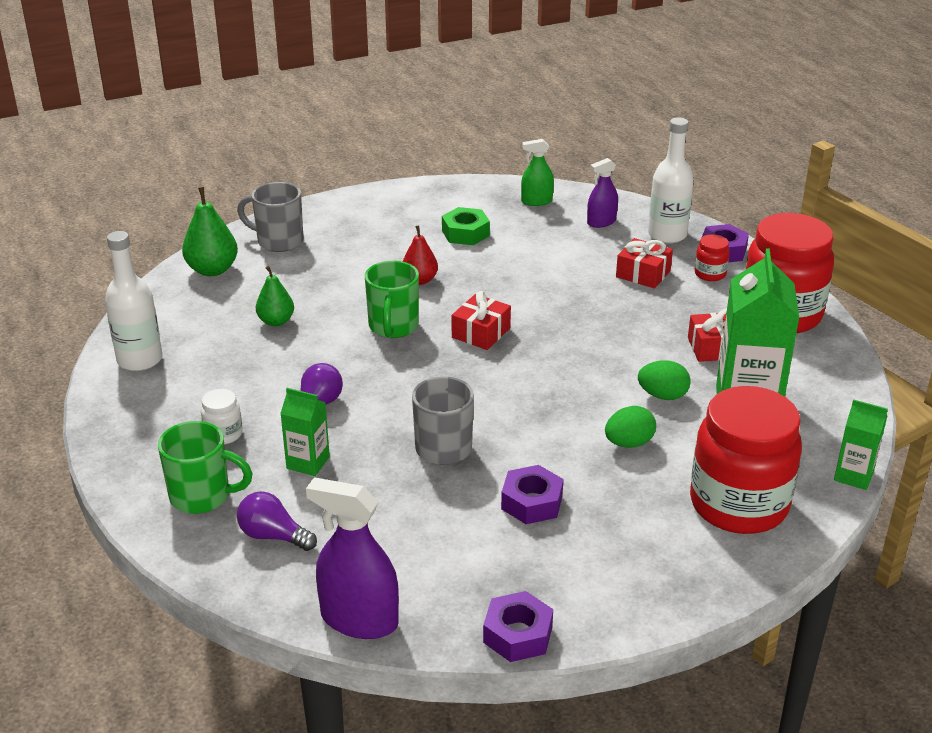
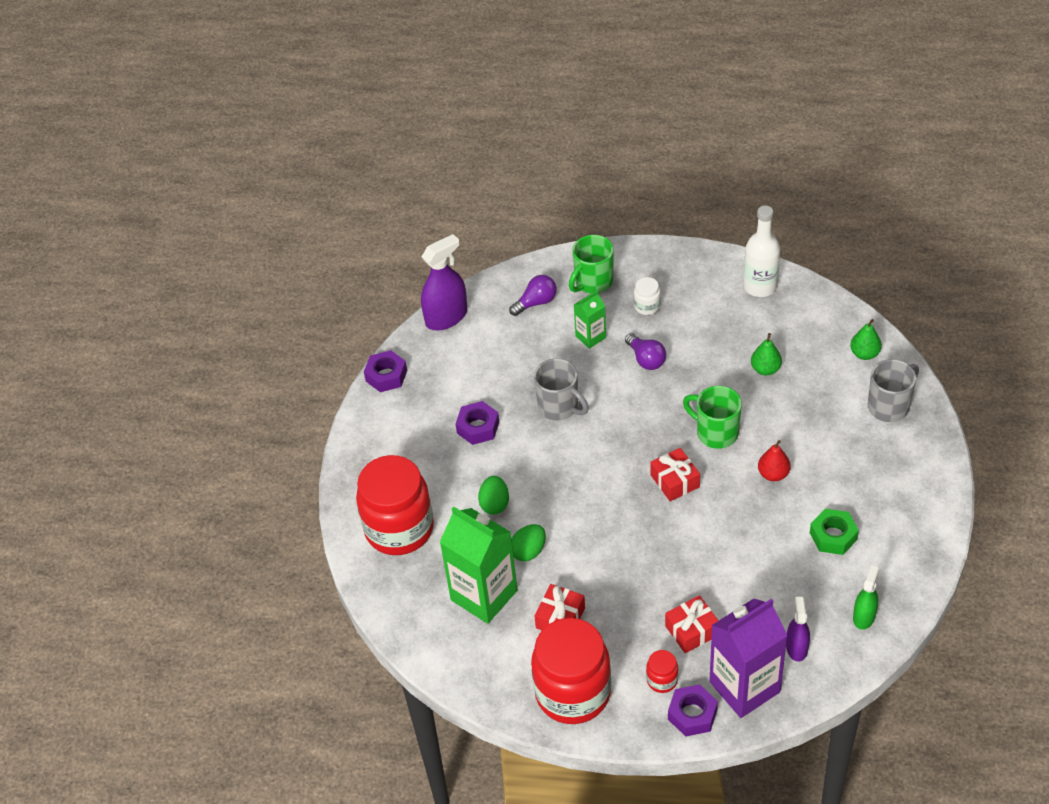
camera: 125 degrees right, 15 degrees up
(212, 270) = (864, 354): green pear -> green pear, size x0.66
(667, 235) = (744, 687): white bottle -> purple carton
(853, 476) = (376, 609): green carton -> none

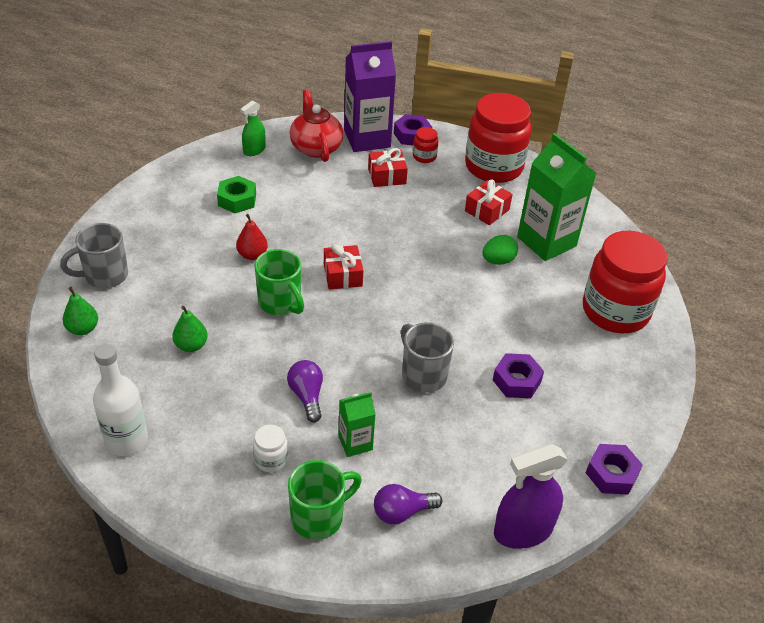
camera: 170 degrees left, 5 degrees down
(494, 504) = (518, 305): green egg -> none
(796, 647) = (316, 147): purple spray bottle -> red teapot

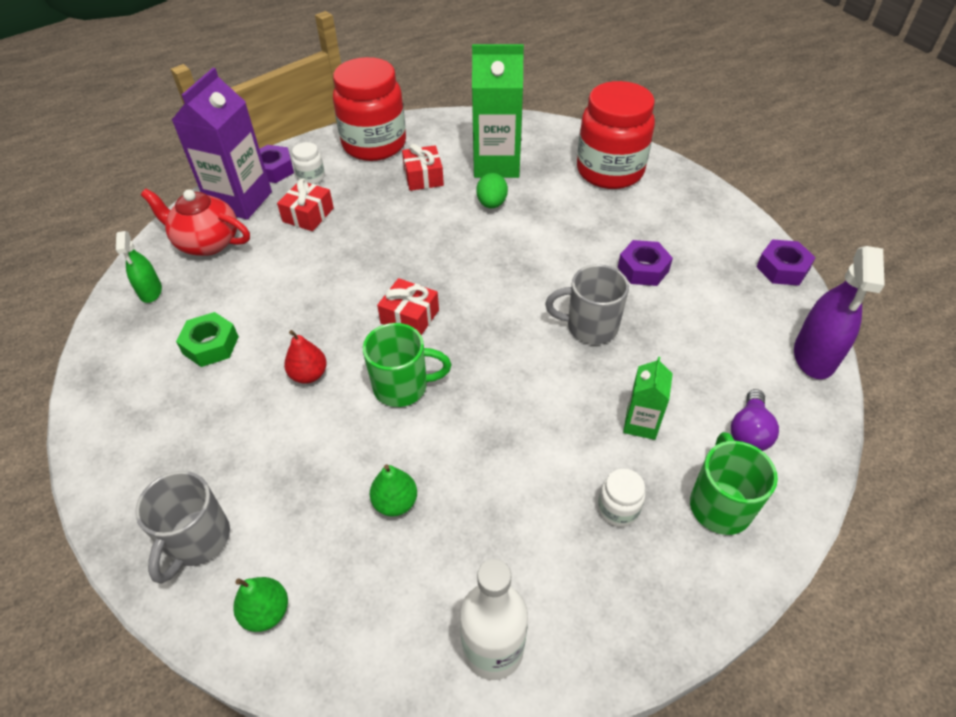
camera: 50 degrees left, 5 degrees up
(307, 396) = (551, 431): purple light bulb -> none
(424, 157) = (311, 177): red jar -> white jar

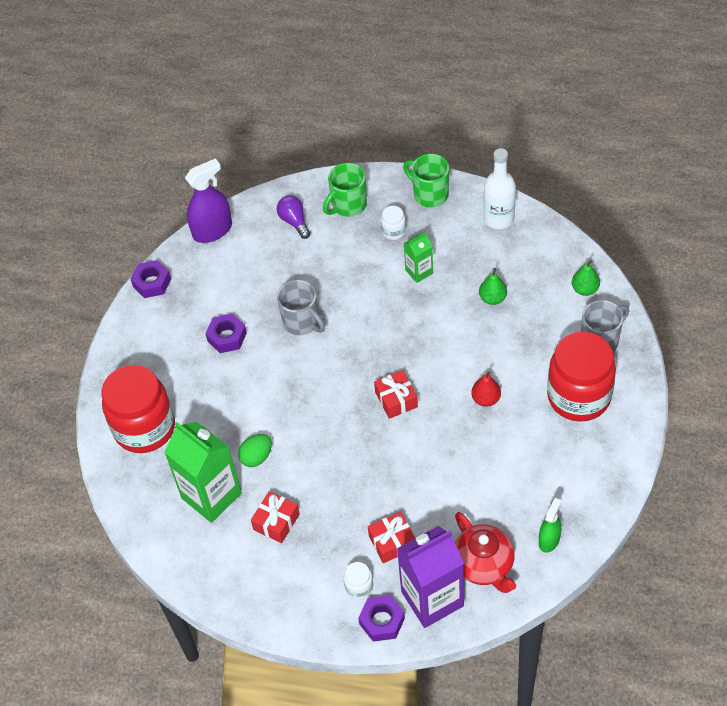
camera: 135 degrees left, 5 degrees up
(210, 345) = (532, 462): green nut -> none
(374, 144) = (278, 593): red jar -> red jar (578, 397)
(402, 387) = (439, 356): green mug -> green mug (429, 194)
(641, 423) = (339, 257): green carton -> green carton (419, 272)
(749, 431) = (294, 222): purple light bulb -> purple light bulb turned 90 degrees counterclockwise

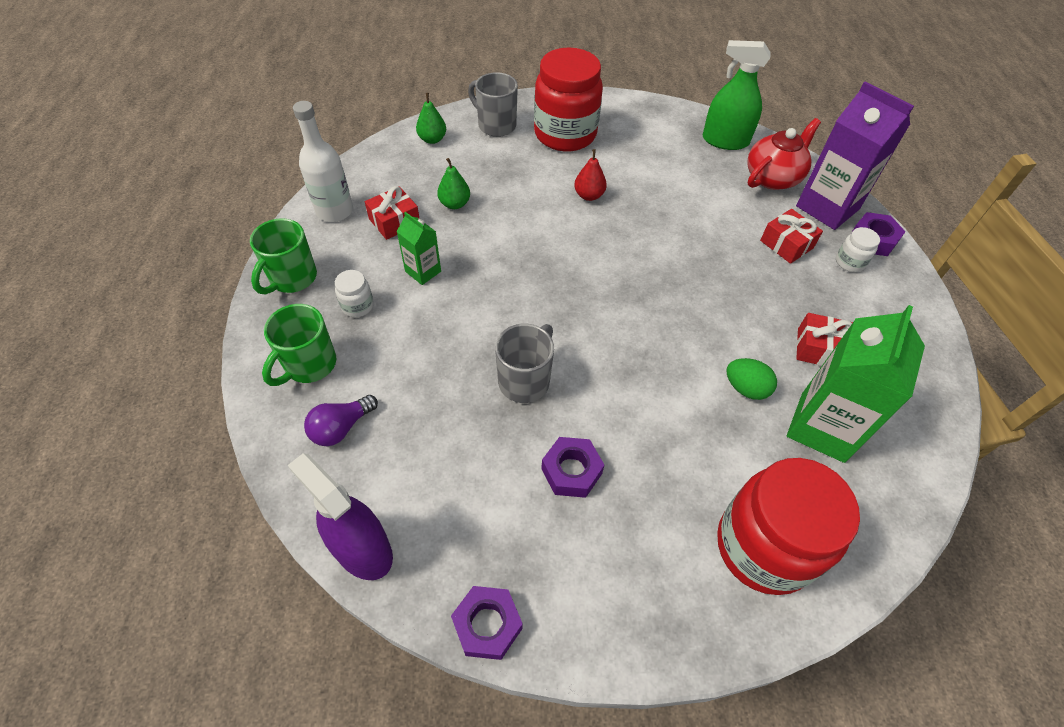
camera: 110 degrees left, 0 degrees up
(348, 205) = (309, 365): green mug -> green mug turned 90 degrees clockwise
(396, 400) = (614, 266): red gift -> red gift (394, 221)
(549, 540) = (725, 141): green spray bottle -> green spray bottle, size x1.69

